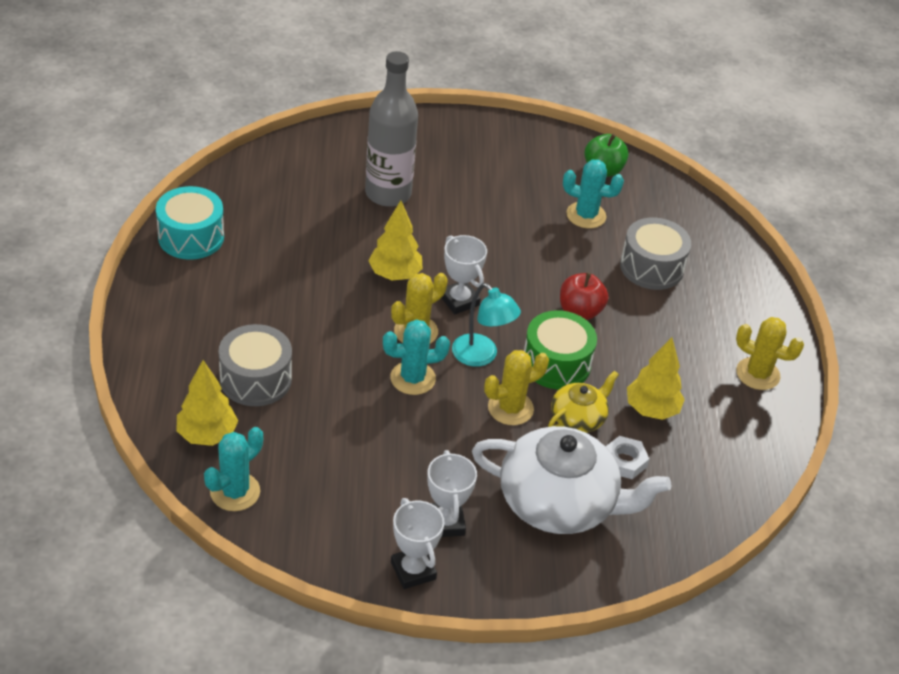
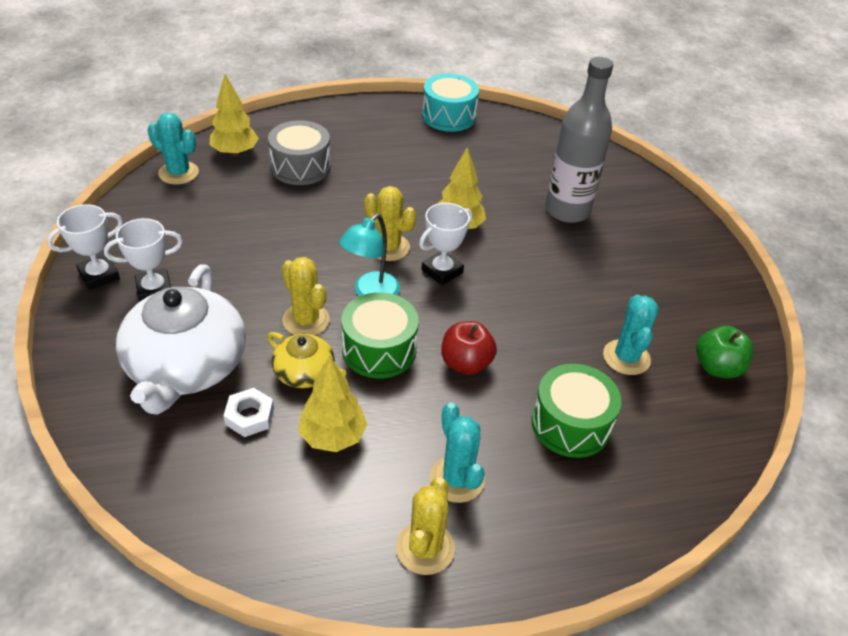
camera: 80 degrees right, 0 degrees up
(412, 378) = (327, 252): turquoise cactus -> turquoise cactus (457, 479)
(651, 267) = (570, 424): grey drum -> green drum

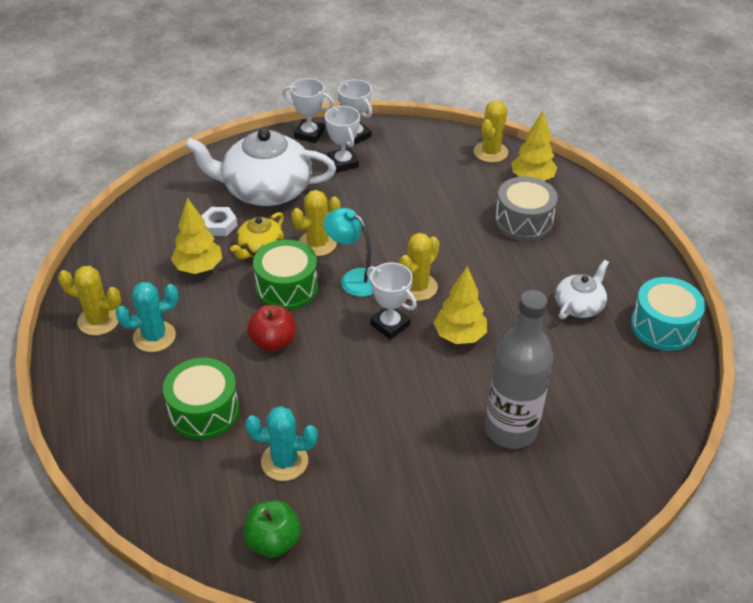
camera: 90 degrees right, 0 degrees up
(76, 319) = (309, 134): none -> white trophy
(178, 173) = (490, 152): turquoise cactus -> yellow cactus
(421, 153) = (579, 305): none -> white teapot

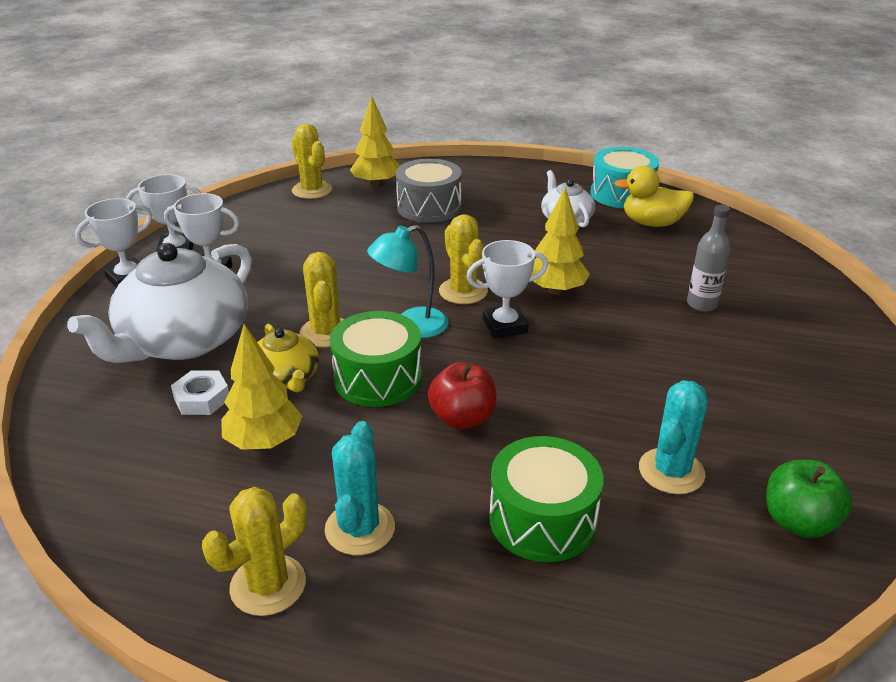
camera: 60 degrees left, 10 degrees down
(510, 429) = (702, 304): grey bottle -> grey bottle, size x0.52
(625, 362) = (652, 223): none -> yellow duck

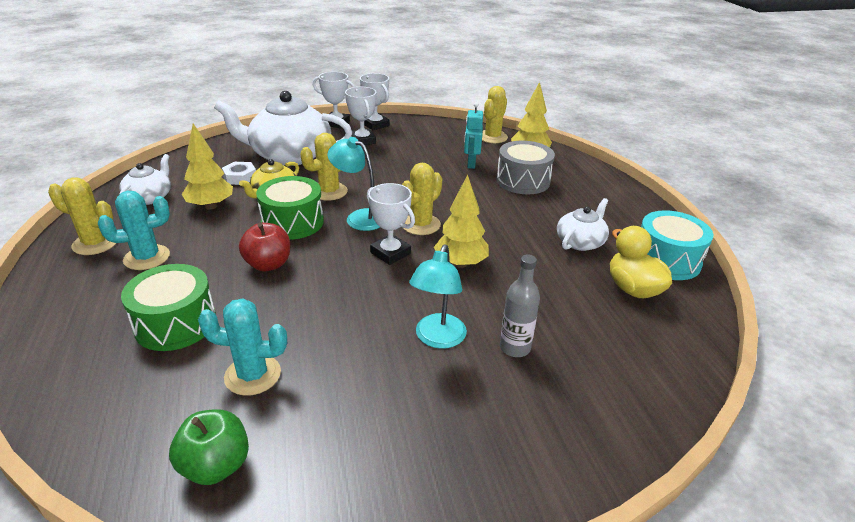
camera: 60 degrees right, 0 degrees up
(168, 504) = (149, 197): none -> white teapot
(360, 222) = (471, 164): none -> turquoise robot
(669, 340) = (437, 339): none -> turquoise lamp

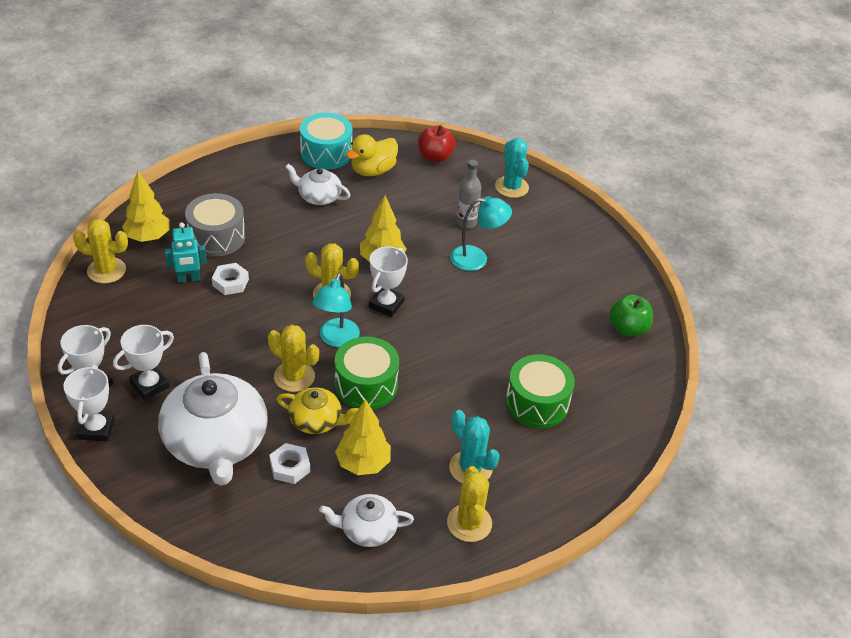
camera: 110 degrees left, 10 degrees up
(252, 375) = (559, 339): turquoise cactus -> turquoise cactus (511, 187)
(268, 264) = (439, 377): red apple -> red apple (435, 157)
(459, 180) = (230, 282): none -> white nut

